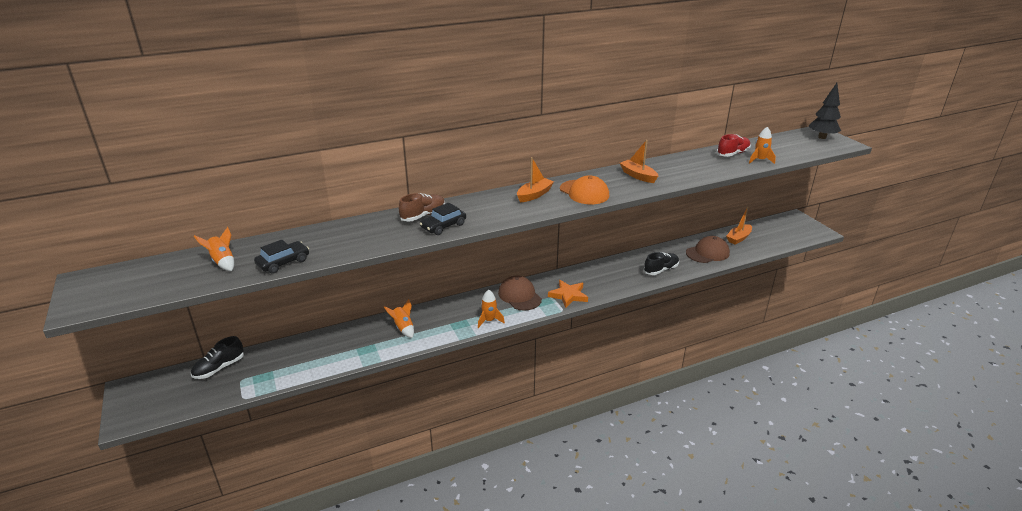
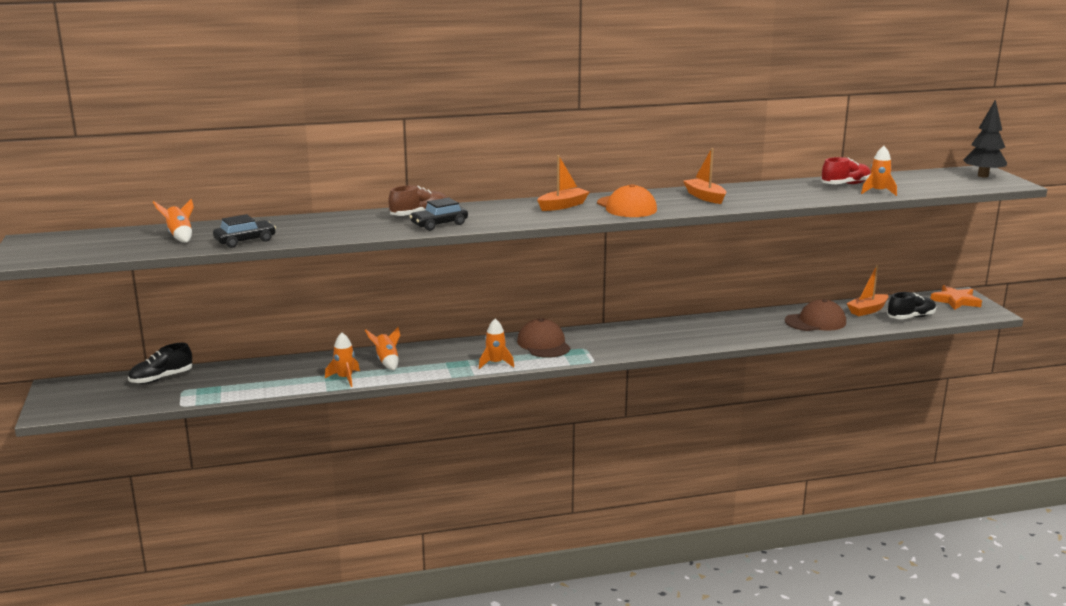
camera: 10 degrees right, 10 degrees down
(374, 350) = (345, 378): none -> orange rocket
(568, 295) = (607, 348): orange star -> orange star (955, 301)
(661, 270) = (742, 333): black shoe -> black shoe (911, 317)

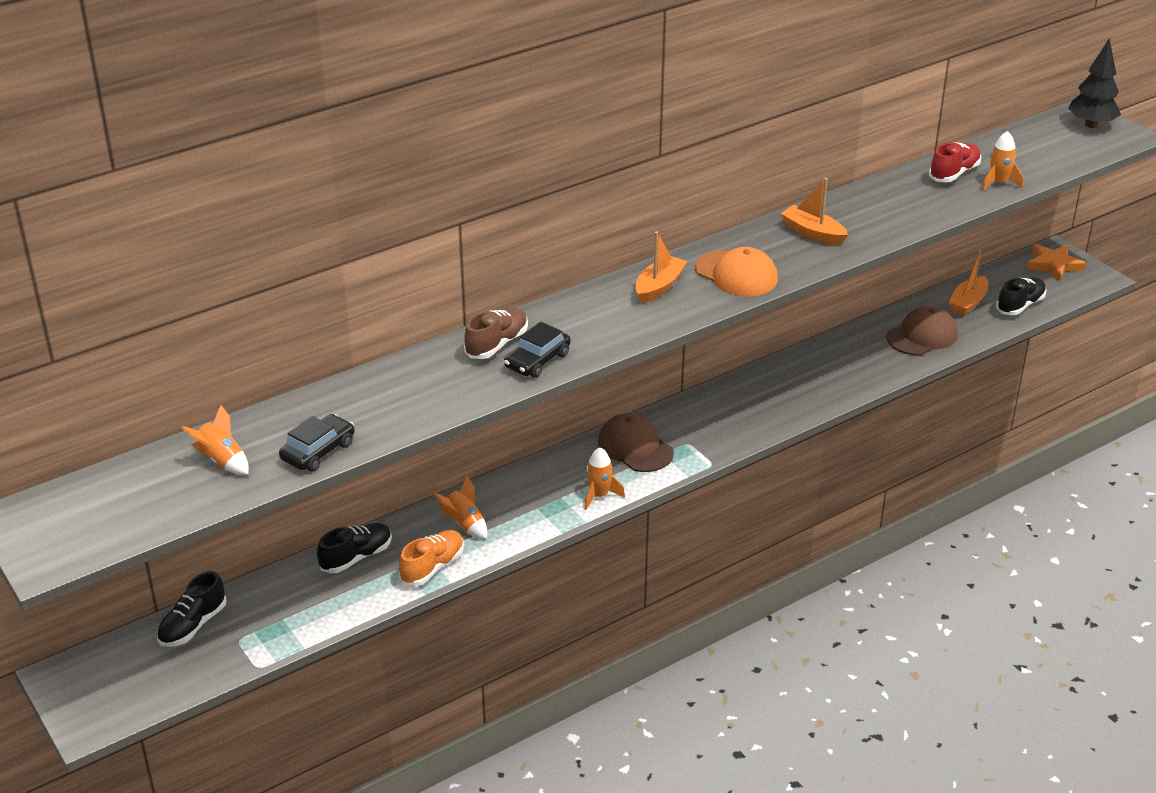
camera: 20 degrees left, 15 degrees up
(299, 365) = (356, 557): none -> black shoe
(345, 378) = (432, 567): orange rocket -> orange shoe

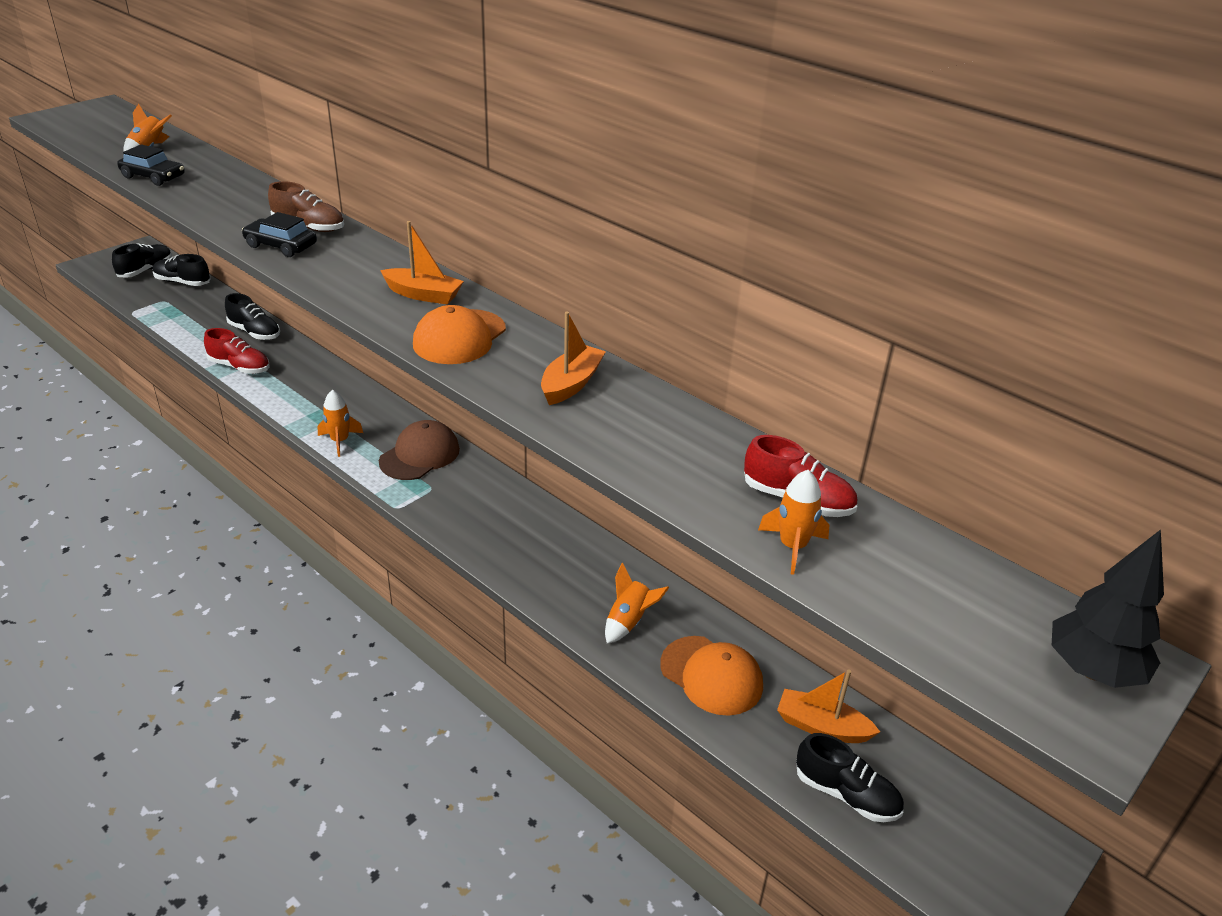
camera: 75 degrees right, 0 degrees up
(138, 664) = (146, 270): none -> black shoe
(432, 567) = (240, 367): orange shoe -> red shoe
(464, 524) = (296, 375): orange rocket -> orange rocket (629, 621)
(922, 336) = (711, 675): brown cap -> orange cap
(1053, 264) = (998, 844): orange star -> none

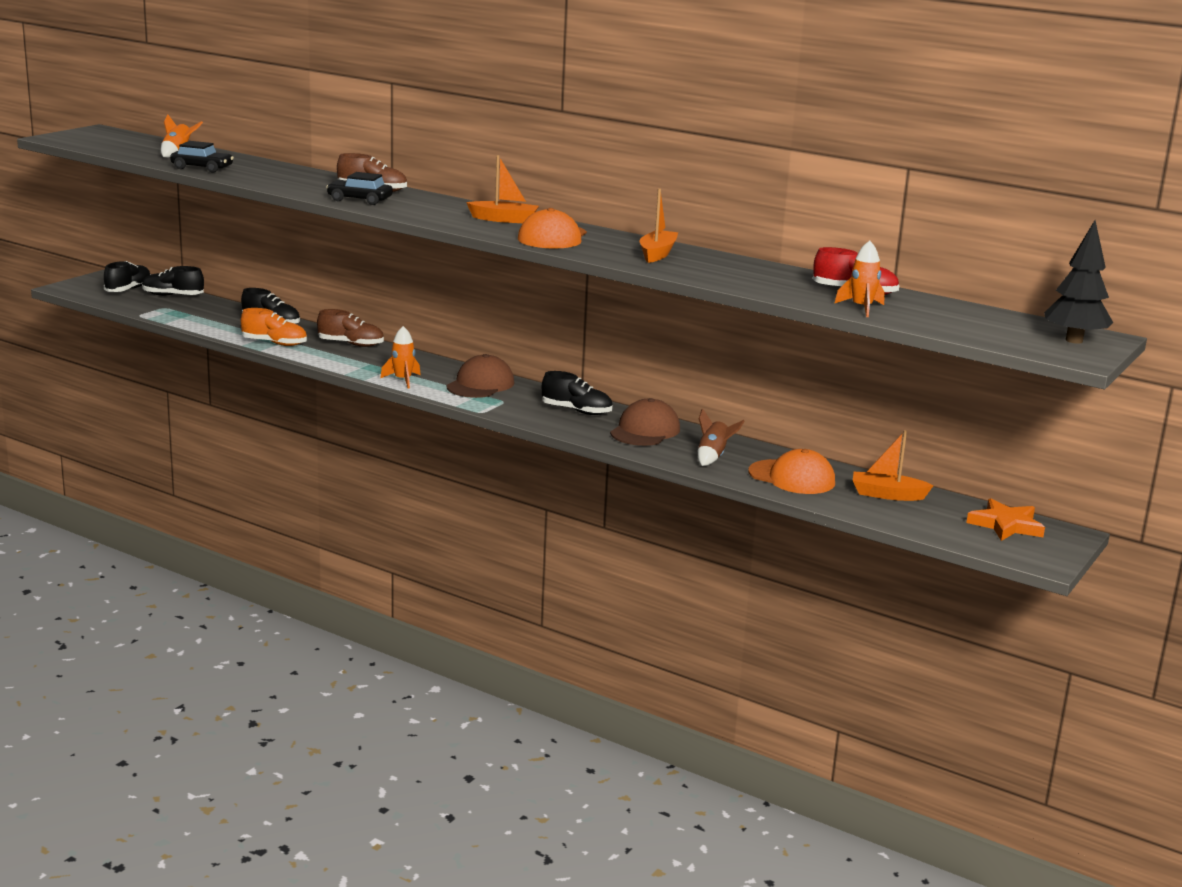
camera: 10 degrees left, 15 degrees down
(240, 367) = (275, 343): red shoe -> orange shoe
(317, 373) = (351, 344): none -> brown shoe
(568, 559) = (645, 431): none -> brown cap
(629, 621) = (713, 457): orange rocket -> brown rocket
(846, 794) = (918, 521): black shoe -> black shoe (577, 411)
(962, 816) = (1006, 525): none -> orange star

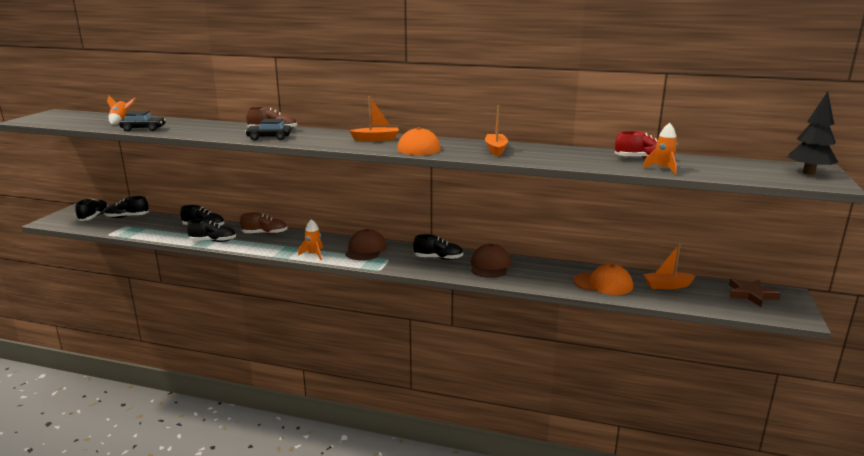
camera: 15 degrees left, 0 degrees up
(275, 343) = (213, 241): orange shoe -> black shoe
(713, 457) = (545, 277): brown rocket -> none
(1006, 525) = (751, 294): orange star -> brown star

